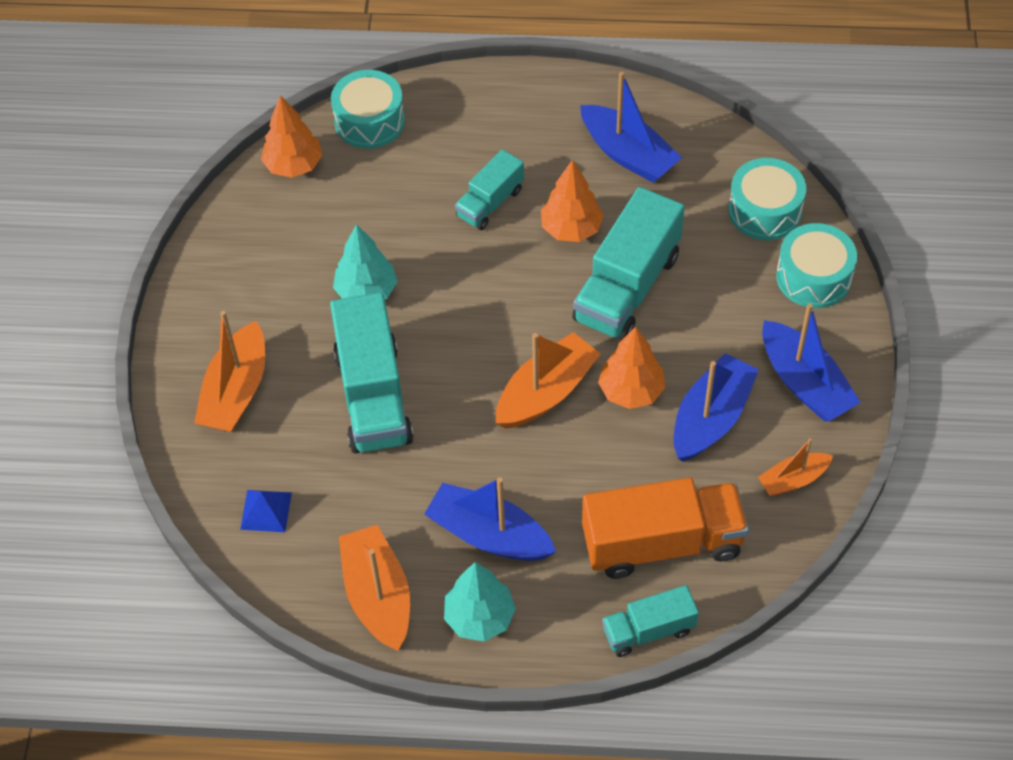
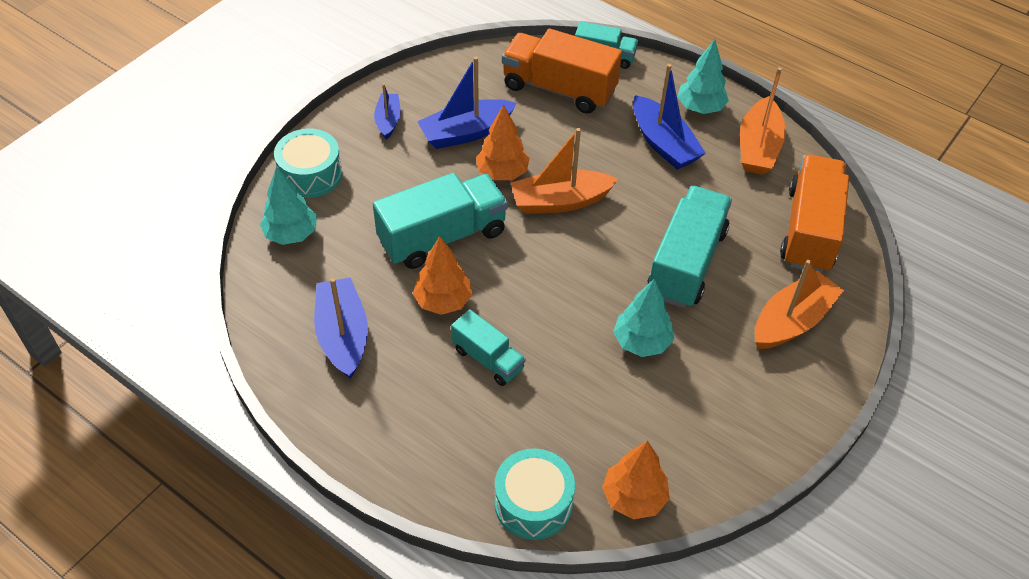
camera: 150 degrees left, 5 degrees down
(266, 511) = (809, 230): blue pyramid -> orange truck
(490, 203) = (488, 359): turquoise truck -> turquoise truck turned 60 degrees clockwise
(765, 211) = (291, 234): turquoise drum -> turquoise tree
(793, 479) = (450, 79): orange boat -> none
(804, 383) = (388, 121): blue boat -> blue boat, size x0.59

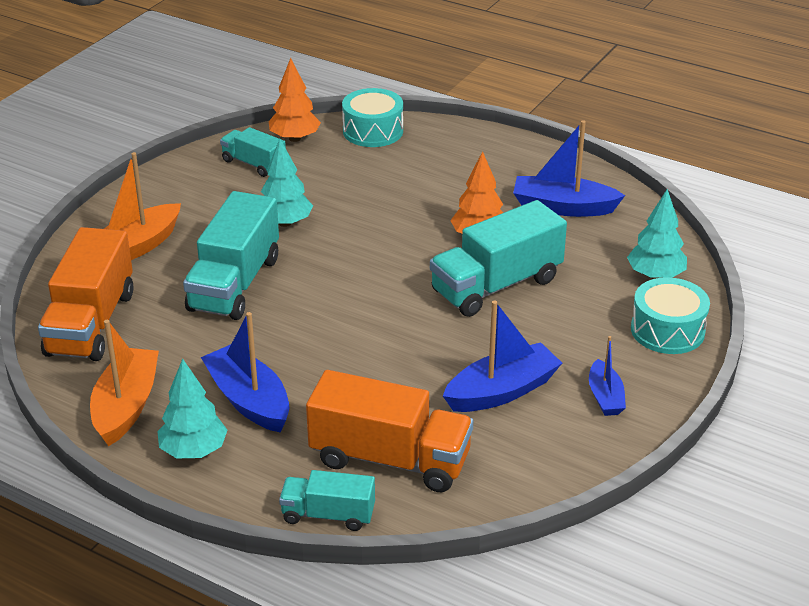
camera: 175 degrees right, 15 degrees down
(343, 335) = (563, 207): blue boat -> blue boat turned 120 degrees clockwise
(488, 359) = (426, 202): turquoise truck -> turquoise truck (254, 164)
(502, 173) = (446, 350): orange tree -> none
(560, 201) = (374, 327): orange boat -> none

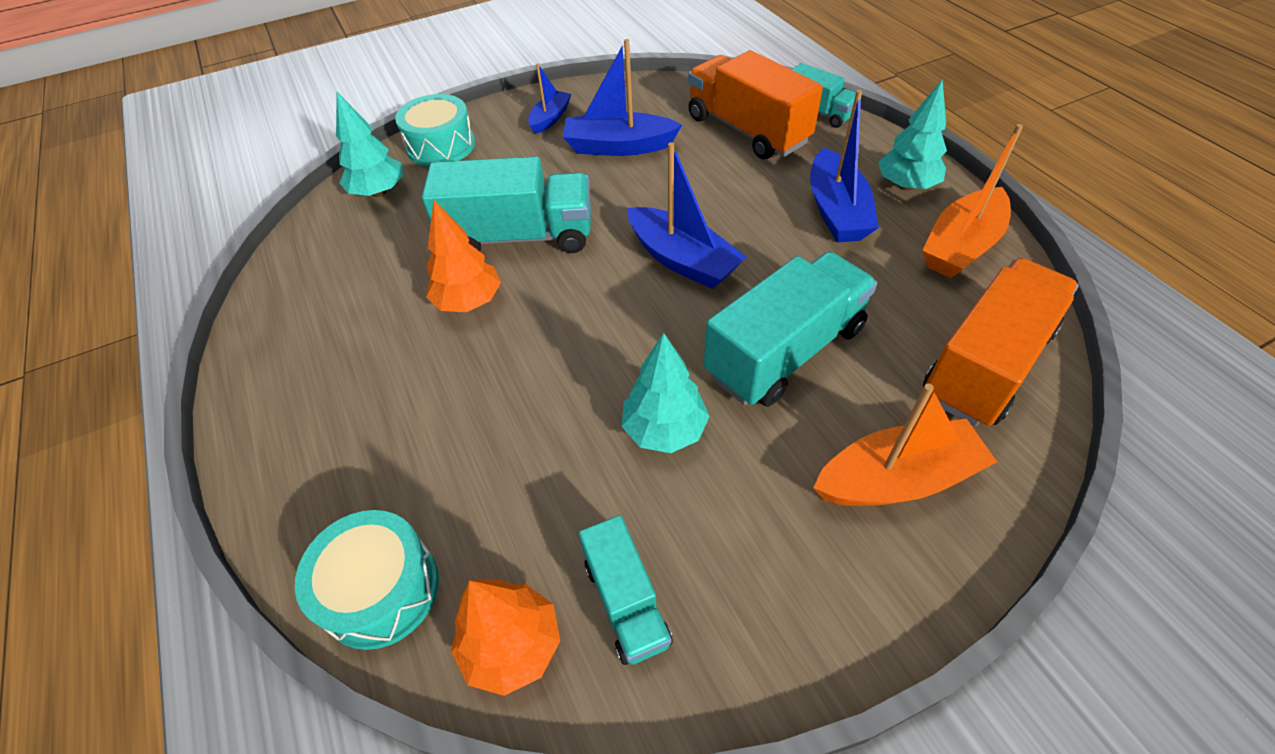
camera: 145 degrees left, 15 degrees up
(563, 207) = (342, 302): blue boat -> blue boat (682, 260)

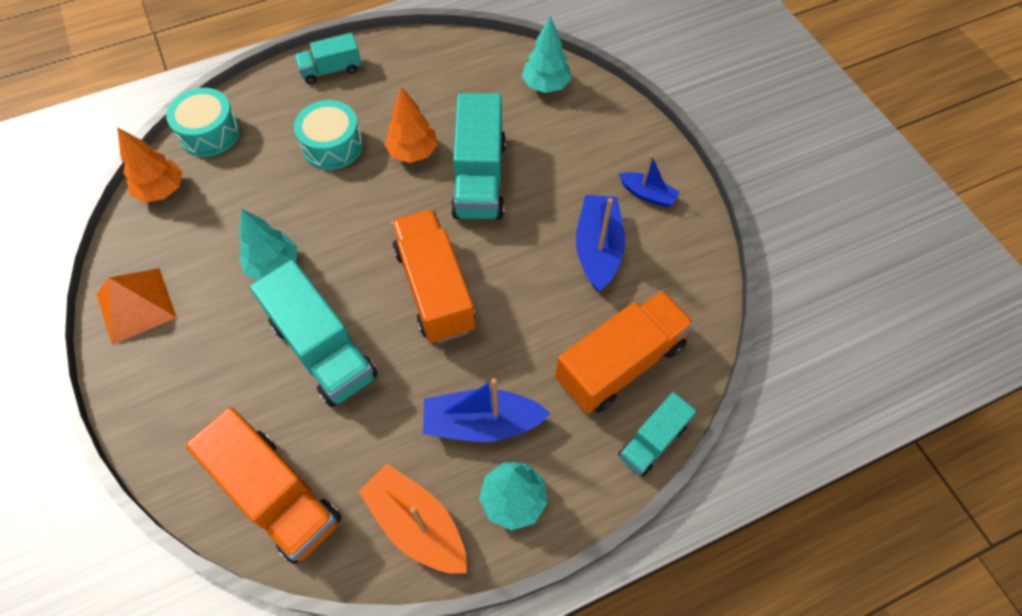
camera: 90 degrees right, 10 degrees up
(441, 146) = (607, 117): turquoise drum -> turquoise drum (332, 145)
(626, 602) = (168, 240): turquoise truck -> turquoise truck (331, 70)
(682, 260) = (435, 289): blue boat -> orange truck
(763, 619) = (136, 305): none -> orange pyramid
(896, 479) = (199, 399): orange boat -> none

